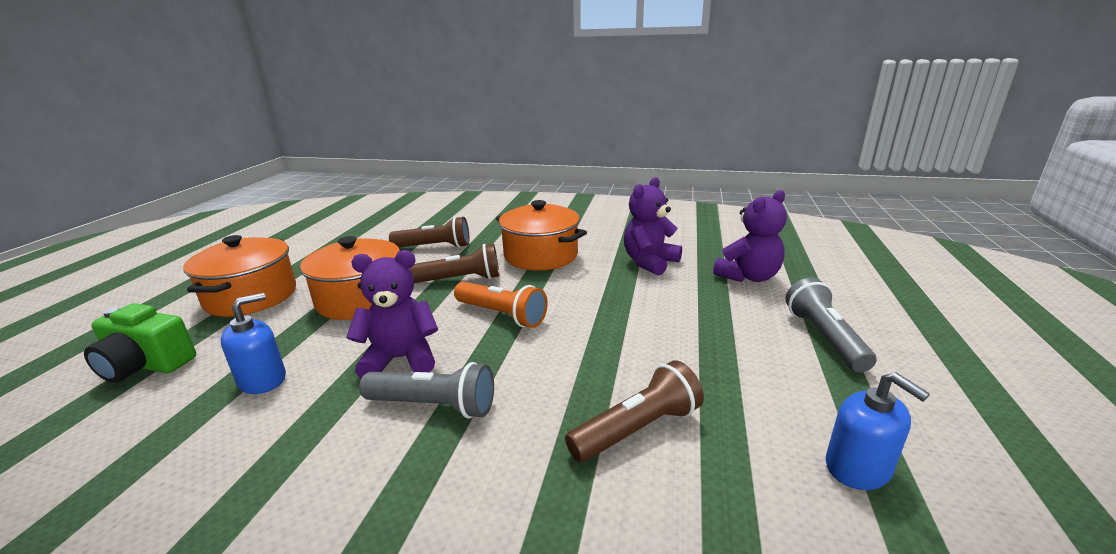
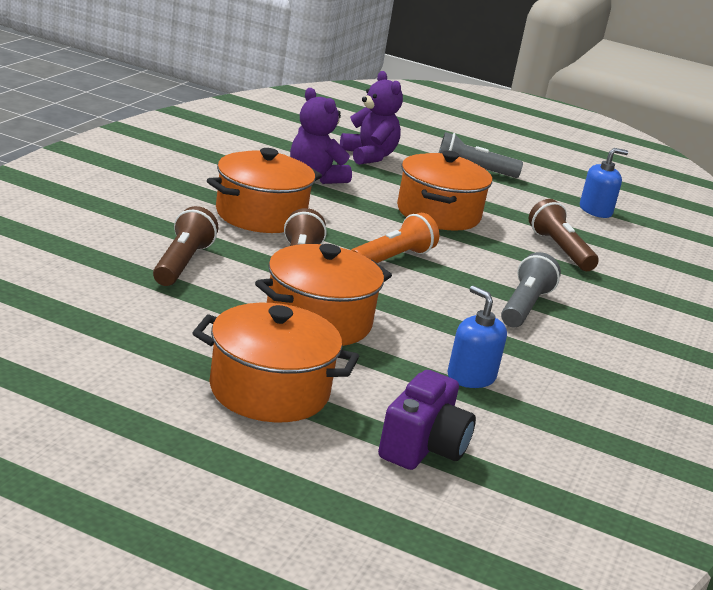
camera: 85 degrees left, 0 degrees up
(146, 365) = (423, 447): green camera -> purple camera
(401, 359) = (455, 312): purple teddy bear -> none
(645, 328) = (438, 214): none -> orange pot

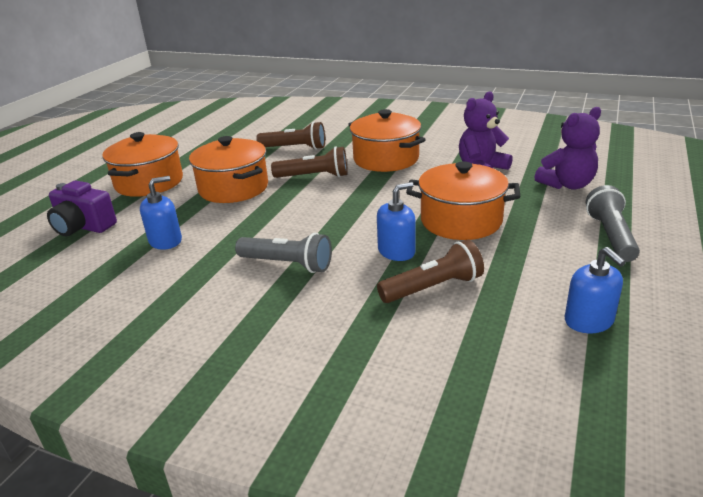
camera: 95 degrees right, 5 degrees up
(392, 259) = (345, 206): orange flashlight -> none
(498, 252) = (396, 251): none -> blue soap dispenser

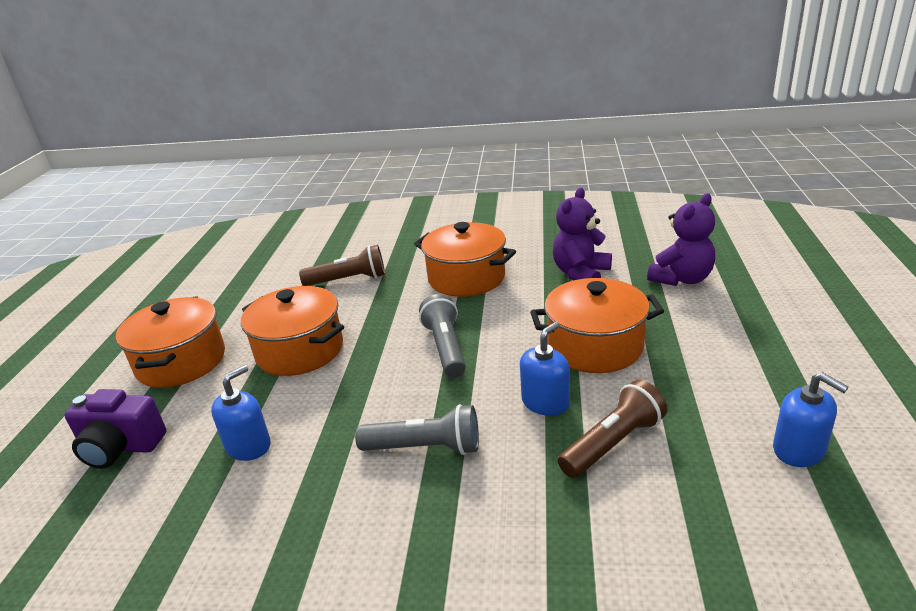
camera: 15 degrees left, 0 degrees up
(314, 176) = (393, 316): brown flashlight -> none
(610, 236) = (760, 336): grey flashlight -> grey flashlight (446, 348)

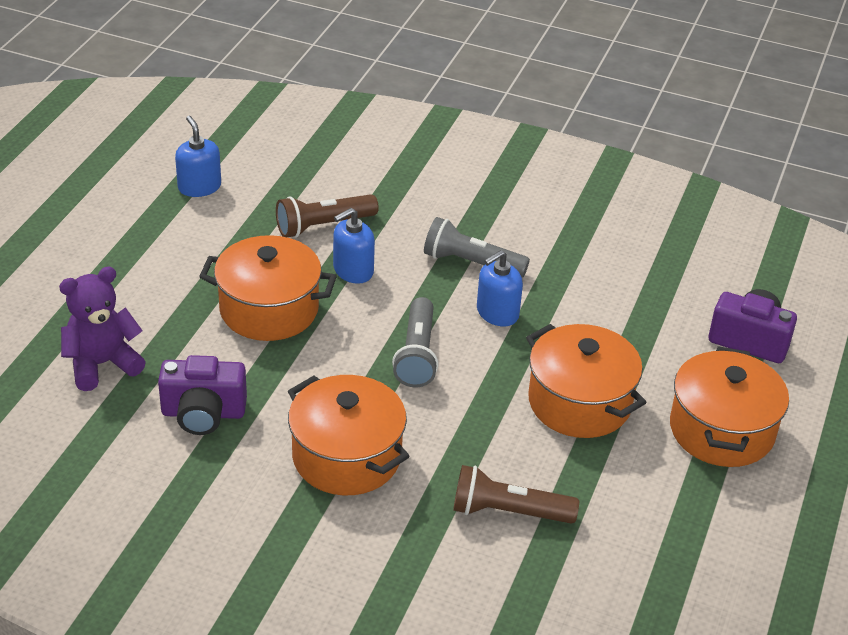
camera: 170 degrees left, 10 degrees up
(248, 446) = (625, 307): blue soap dispenser -> blue soap dispenser (497, 313)
(581, 273) = (203, 413): purple teddy bear -> purple camera

